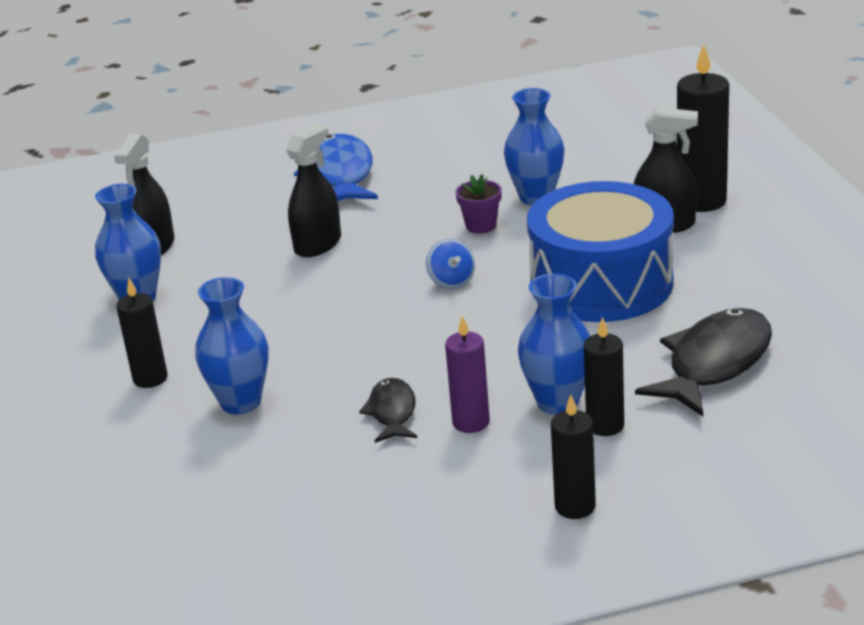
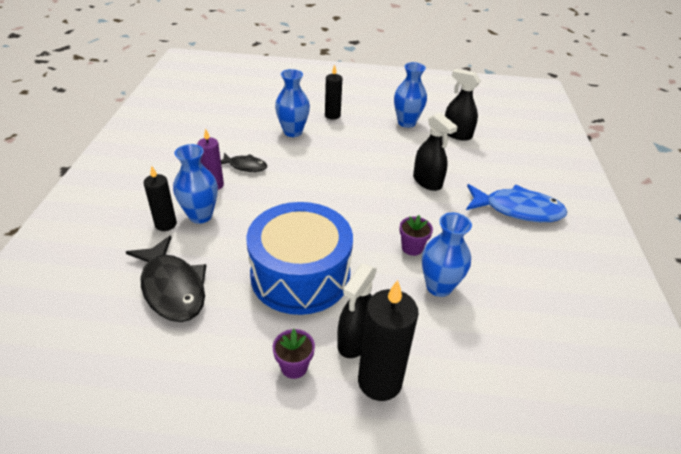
camera: 105 degrees right, 10 degrees up
(451, 281) = (350, 216): blue spinning top -> none
(575, 507) = (122, 194): black candle -> none
(735, 247) = (294, 366): none -> purple flower pot

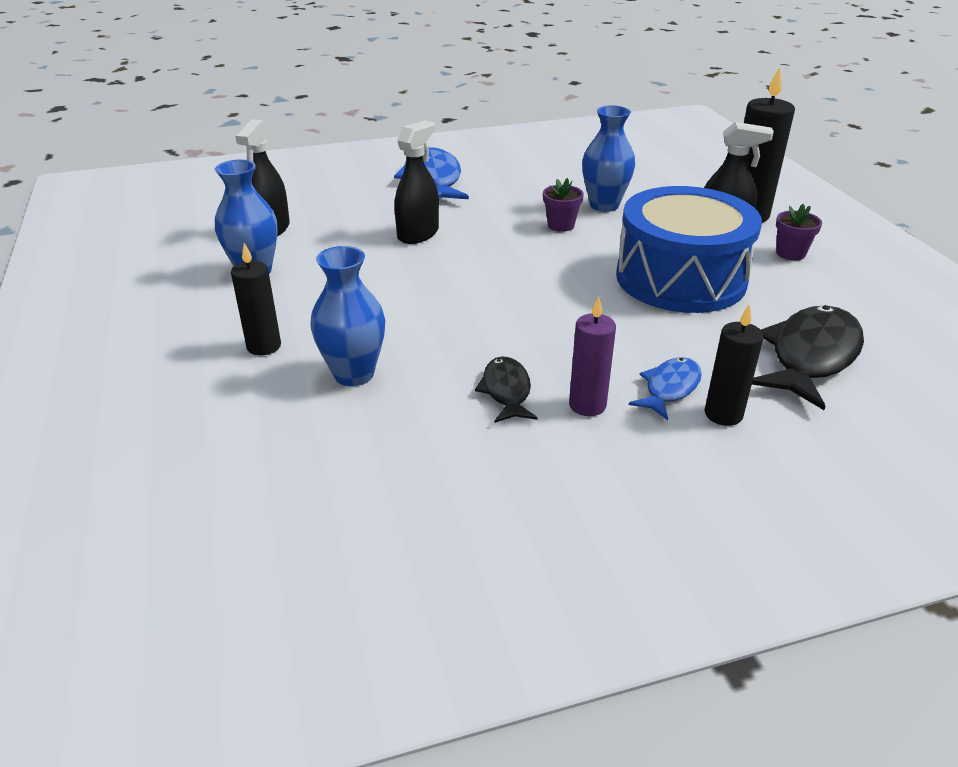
camera: 110 degrees left, 5 degrees down
(200, 216) = (669, 388): blue vase -> blue fish

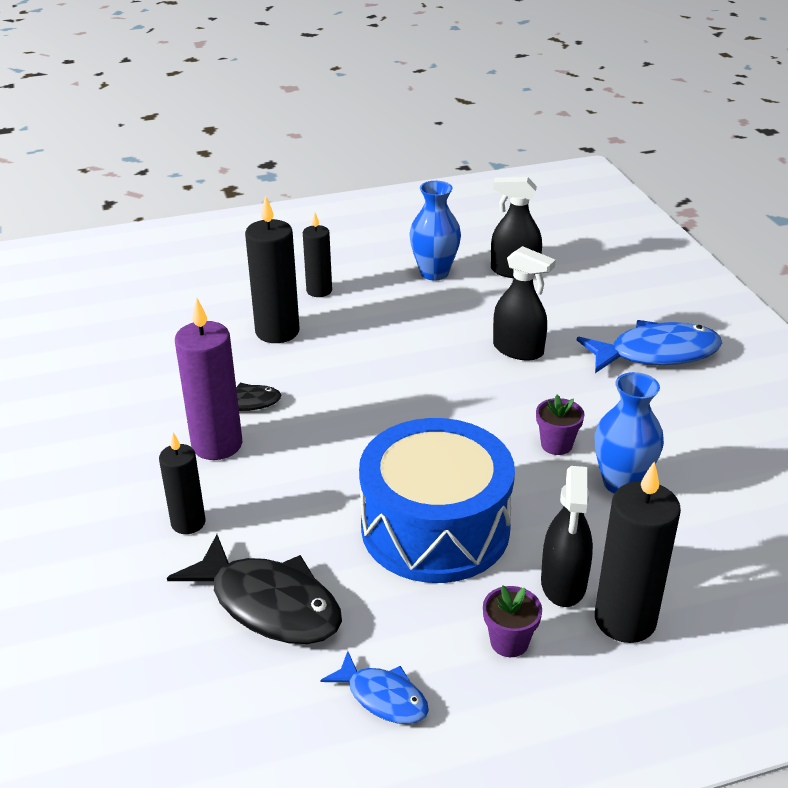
camera: 90 degrees right, 0 degrees up
(354, 374) = (277, 332): blue vase -> black candle
(587, 405) = (217, 444): purple candle -> purple candle, size x1.61
(669, 388) = (231, 494): blue fish -> blue fish (383, 697)

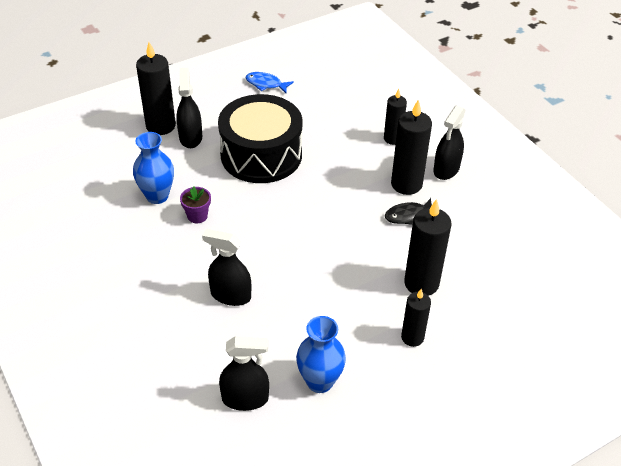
camera: 165 degrees right, 10 degrees up
(138, 457) = (446, 169): none -> black spray bottle
(217, 444) = (406, 184): purple candle -> black candle
(269, 604) = (330, 109): black fish -> none
(435, 528) = (261, 155): blue drum -> black drum
(509, 642) = (215, 110): purple flower pot -> none
(656, 353) = (121, 309): blue fish -> none

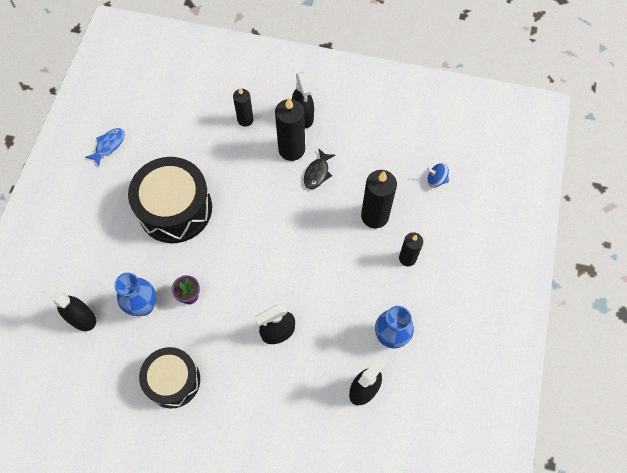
camera: 45 degrees left, 20 degrees up
(112, 259) = (173, 380): none -> black drum
(161, 126) = (75, 248): black candle -> none
(190, 137) = (109, 238): black spray bottle -> black spray bottle (81, 317)
(266, 84) = (109, 145): blue fish -> blue fish turned 150 degrees clockwise
(517, 302) = (436, 180): none -> blue spinning top

